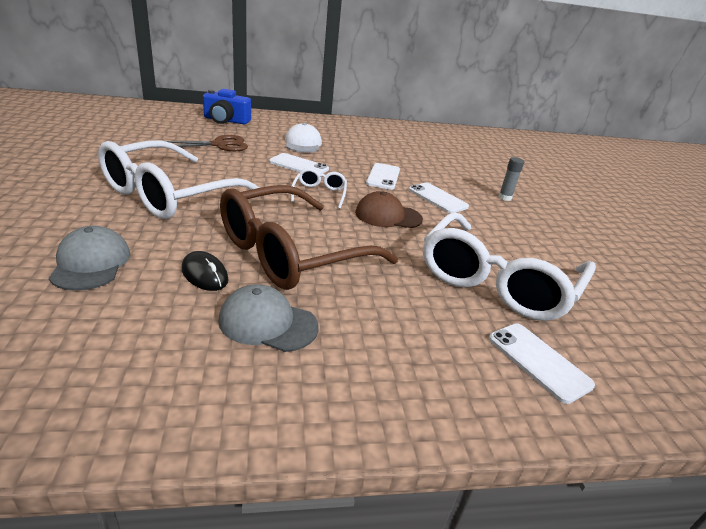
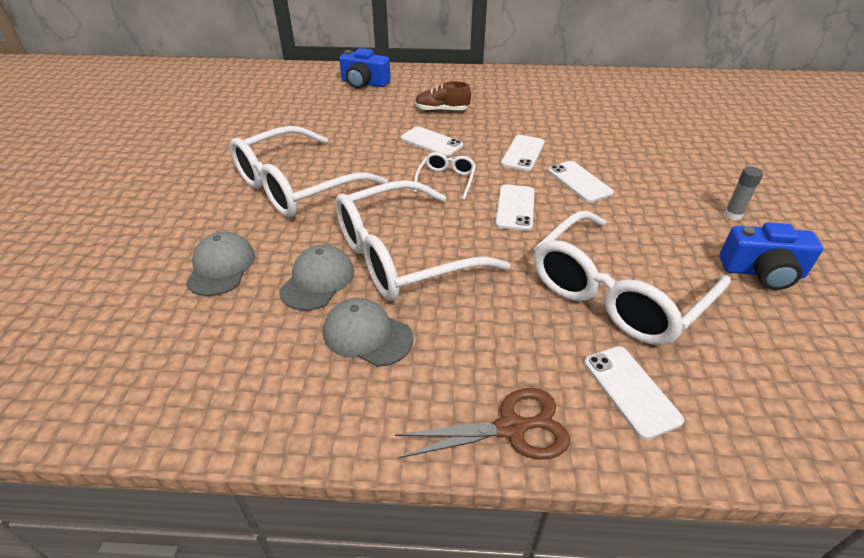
camera: 15 degrees right, 10 degrees up
(204, 275) = (317, 280): black mouse -> grey cap
(219, 145) = (352, 118): brown scissors -> brown scissors (511, 428)
(291, 253) = (403, 256): brown glasses -> white glasses
(303, 143) = (442, 110): white cap -> brown shoe
(388, 216) = (515, 208): brown cap -> white phone
(505, 197) = (663, 178): grey glue stick -> grey glue stick (732, 215)
(606, 264) = (762, 272): none -> blue camera

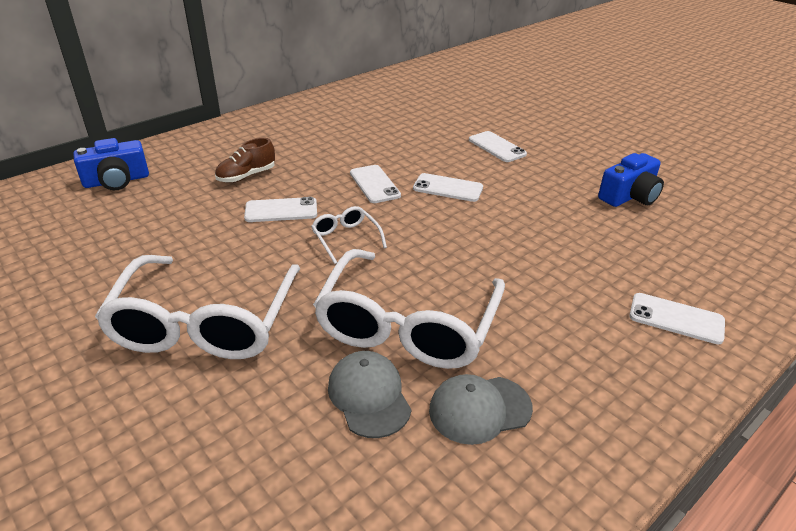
camera: 45 degrees left, 5 degrees down
(221, 267) = (250, 454): grey cap -> none
(511, 428) = (659, 396): brown scissors -> none
(515, 208) = (433, 233): white phone -> white phone (497, 147)
(617, 292) = (582, 258): white glasses -> none
(732, 215) = (567, 166): grey glue stick -> none

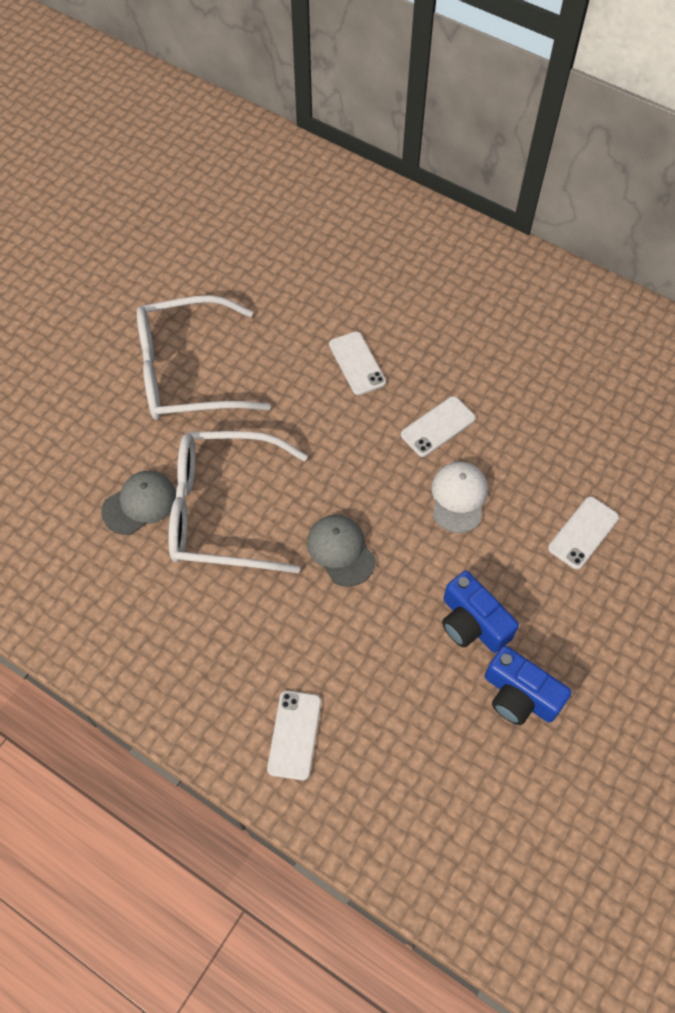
camera: 75 degrees right, 25 degrees up
(116, 181) = (357, 218): blue camera -> blue camera (472, 623)
(246, 176) = (407, 311): brown shoe -> none
(346, 238) = (329, 430): white glasses -> none
(448, 188) = (458, 497): white phone -> white cap
(479, 409) = (143, 580): grey cap -> grey cap (341, 551)

